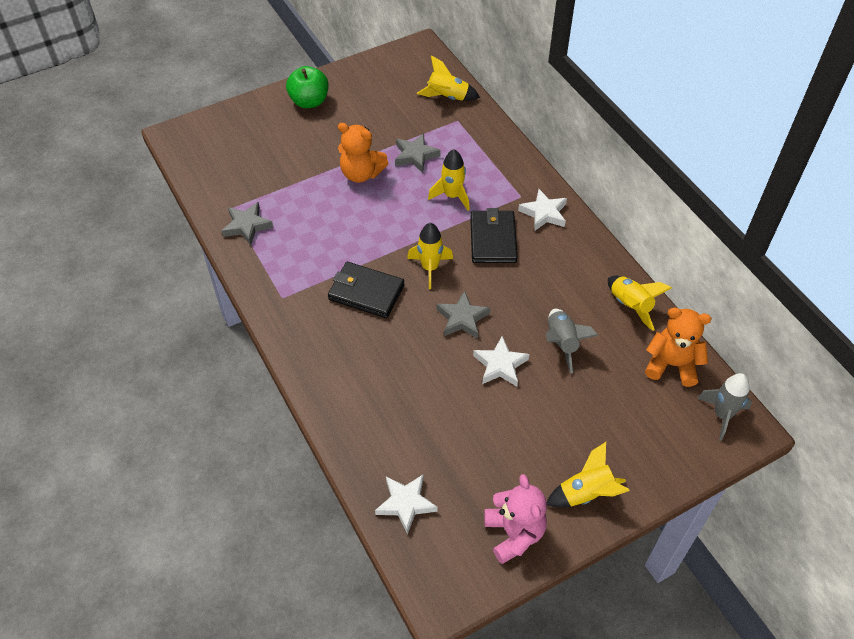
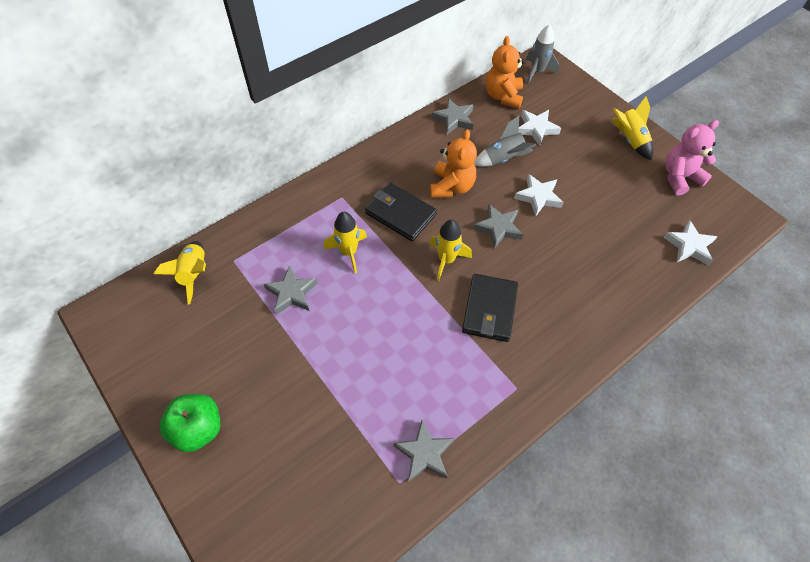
camera: 100 degrees left, 5 degrees up
(361, 174) = (325, 343): orange teddy bear -> orange teddy bear (451, 187)
(493, 239) = (400, 214): black wallet -> black wallet turned 45 degrees clockwise
(544, 213) = (361, 178): white star -> white star (536, 129)
(630, 306) = (454, 119): yellow rocket -> grey star

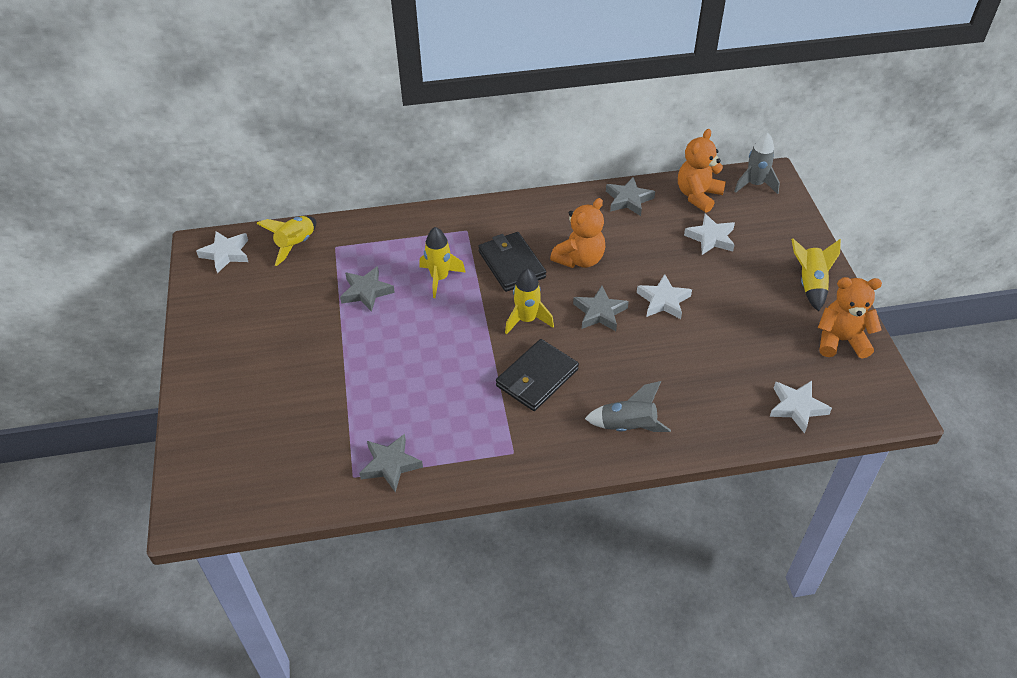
camera: 30 degrees right, 10 degrees down
(129, 312) = (226, 254): none -> white star
(198, 429) = (221, 362): green apple -> none
(503, 159) = (652, 253): grey rocket -> grey rocket (628, 427)
(679, 177) = (840, 340): pink teddy bear -> orange teddy bear

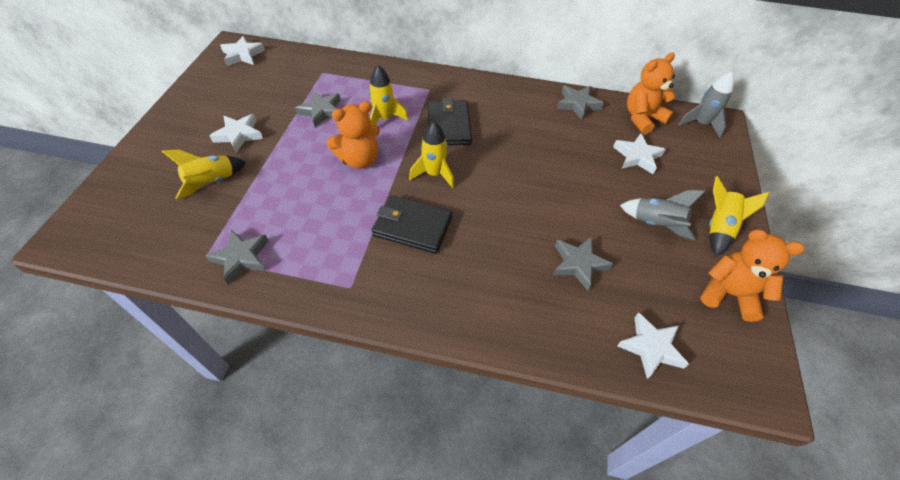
camera: 20 degrees right, 5 degrees up
(296, 245) = (295, 63): yellow rocket -> yellow rocket (212, 182)
(537, 378) = (412, 226): black wallet -> black wallet turned 45 degrees clockwise
(579, 259) = (508, 139): orange teddy bear -> orange teddy bear (359, 159)
(599, 312) = (501, 188): grey star -> grey star (578, 264)
(628, 427) = (468, 302): grey rocket -> grey rocket (656, 224)
(663, 301) = (565, 197): white star -> white star (239, 135)

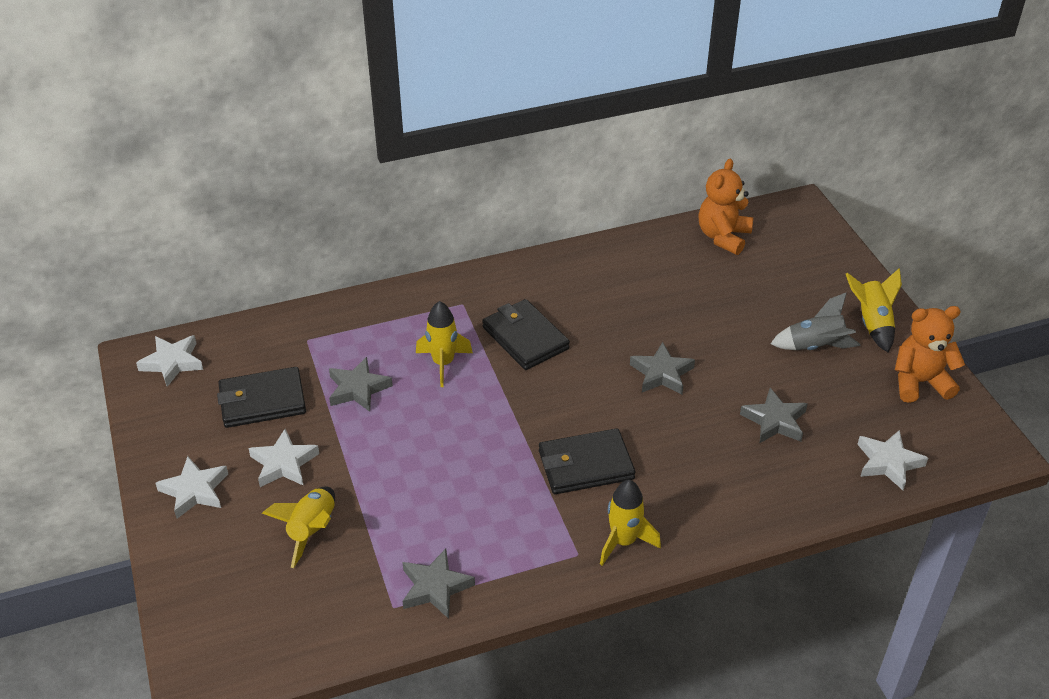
camera: 30 degrees left, 10 degrees down
(264, 95) = (262, 401): none -> black wallet
(359, 159) = (460, 423): orange teddy bear -> none
(434, 174) = (558, 400): yellow rocket -> yellow rocket (623, 541)
(577, 104) = (644, 249): grey star -> grey star (661, 373)
(637, 156) = (749, 283): white star -> white star (195, 491)
(701, 124) = (784, 218): grey rocket -> none

